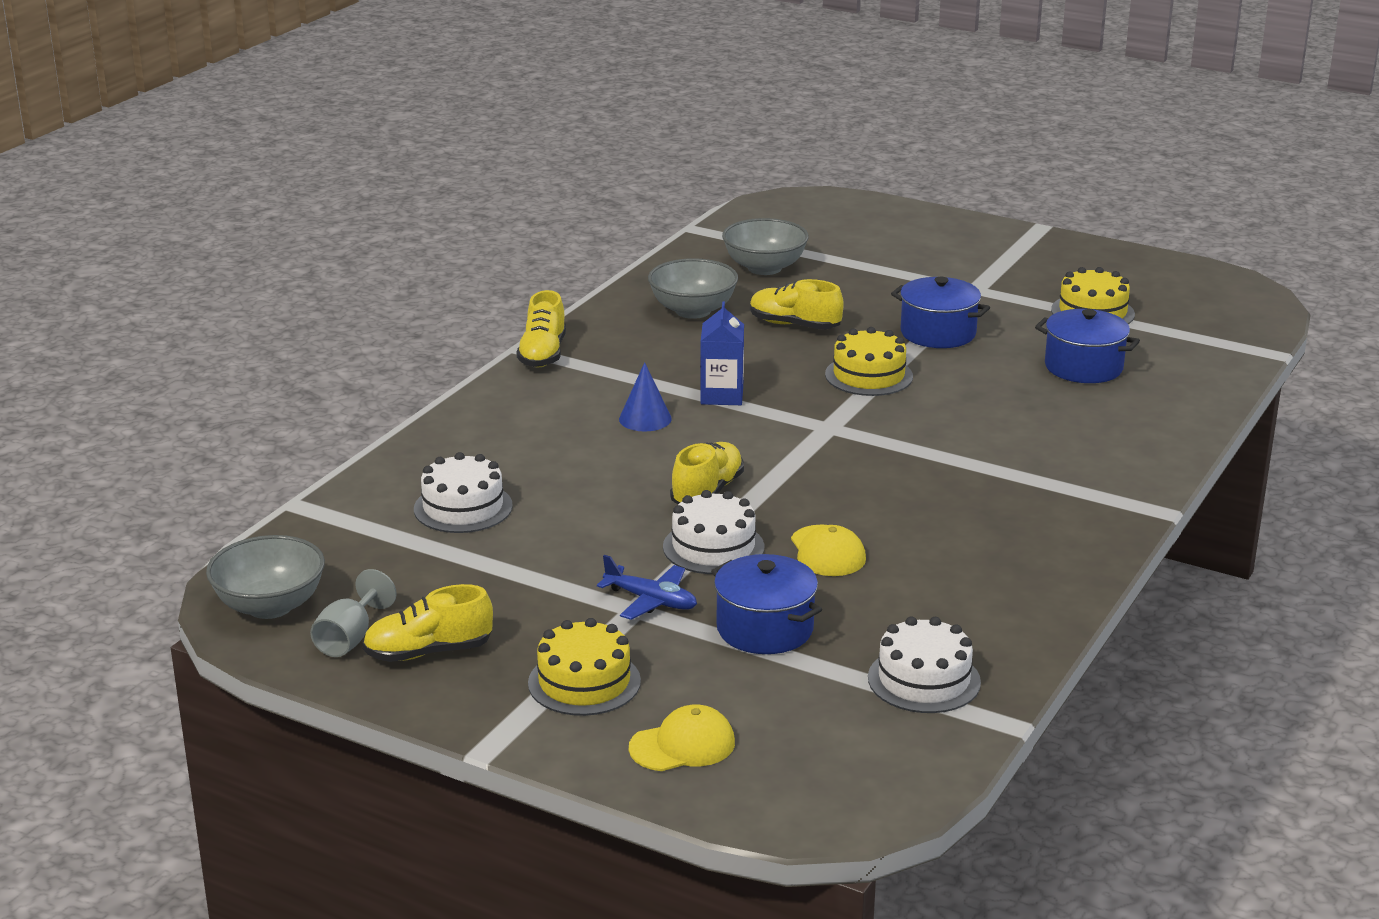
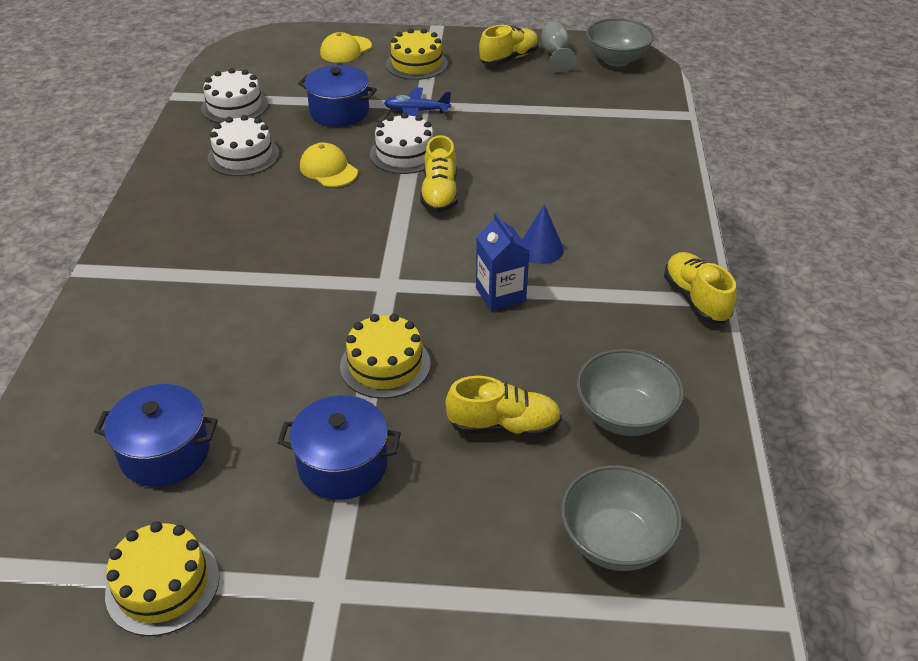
camera: 155 degrees right, 15 degrees up
(463, 507) = (587, 139): white cake -> white cake (243, 156)

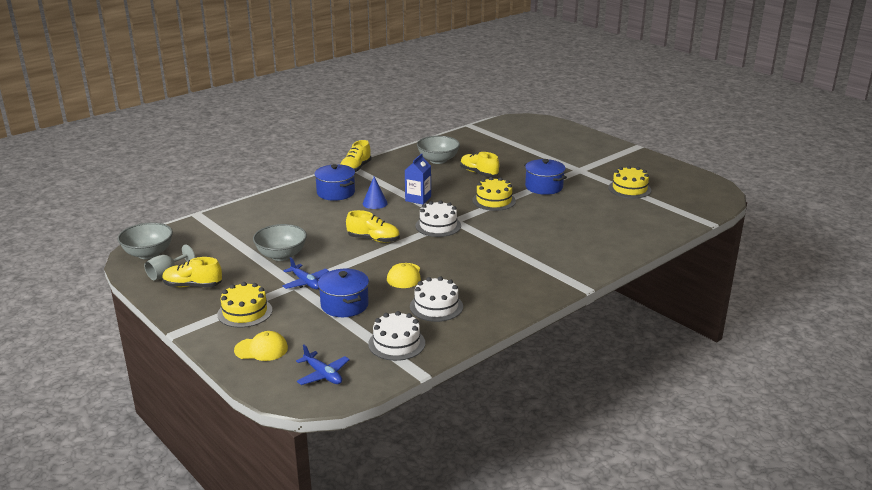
camera: 135 degrees left, 15 degrees down
(165, 453) = (602, 213): blue pot -> blue pot (336, 193)
(263, 59) = (323, 375): none -> blue plane
(405, 153) = (354, 264): white cake -> white cake (438, 226)
(439, 194) = (373, 239): yellow shoe -> yellow shoe turned 60 degrees clockwise
(615, 541) = (487, 146): grey bowl -> grey bowl (281, 255)

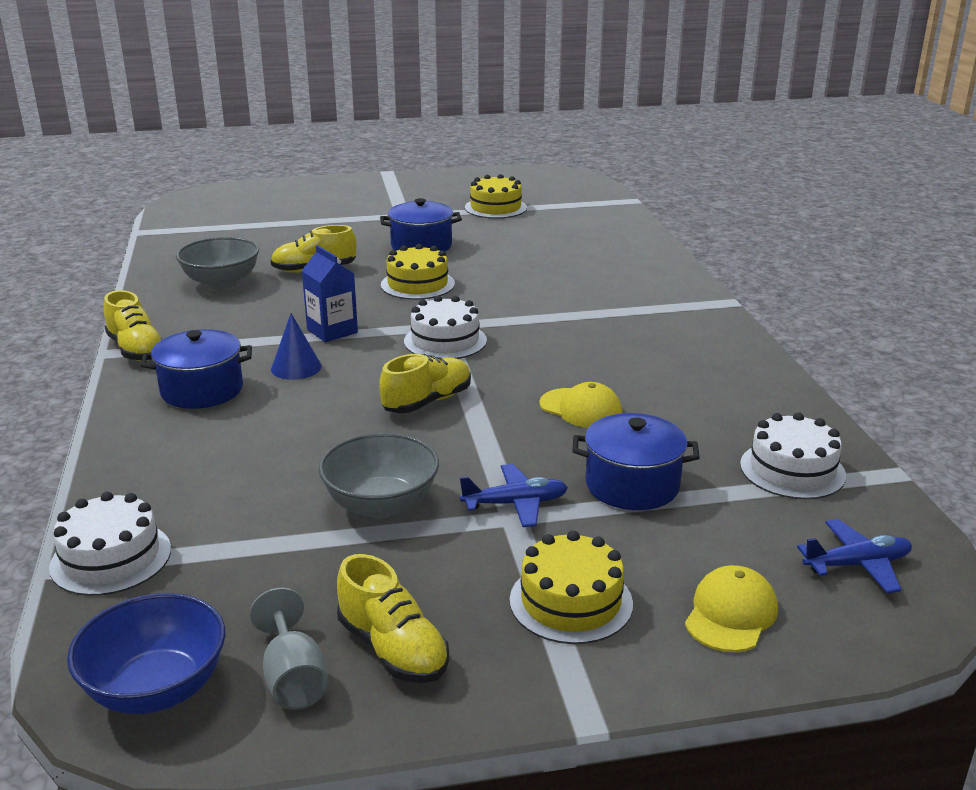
camera: 60 degrees left, 0 degrees up
(148, 254) = (157, 689): grey bowl -> blue bowl
(192, 286) = (393, 649): yellow shoe -> yellow shoe turned 75 degrees counterclockwise
(436, 306) = (700, 409): white cake -> white cake (111, 558)

